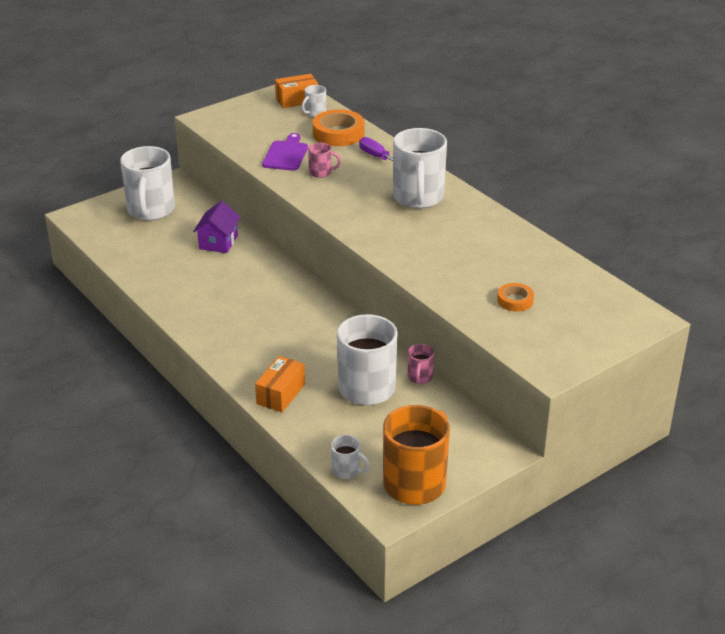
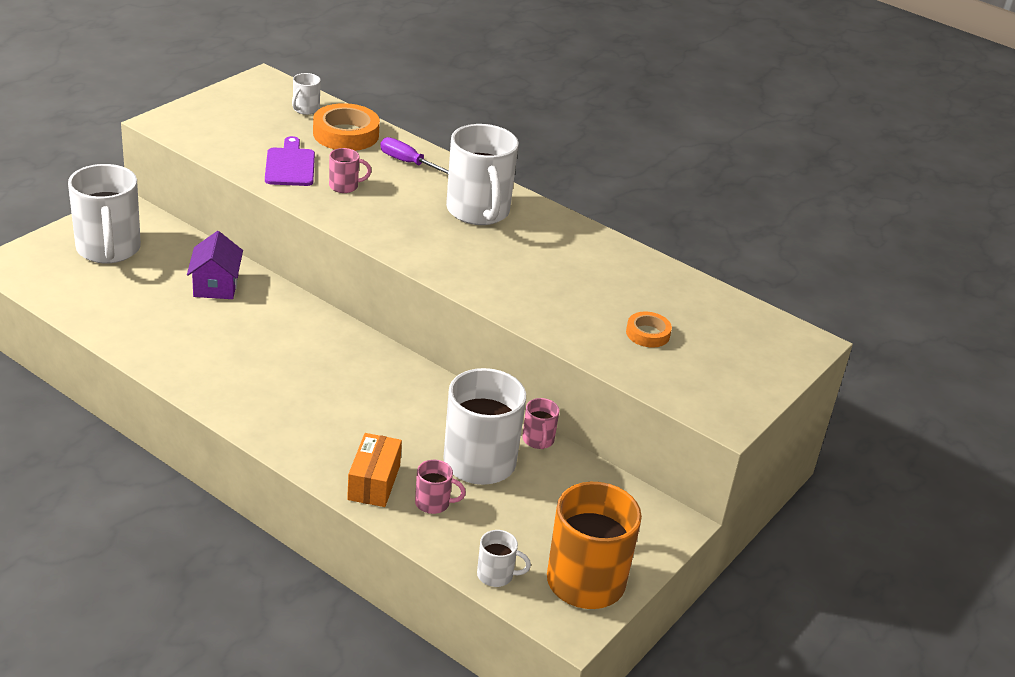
camera: 20 degrees left, 0 degrees up
(297, 100) = (275, 93): orange box -> none
(320, 414) = (433, 503): none -> pink mug

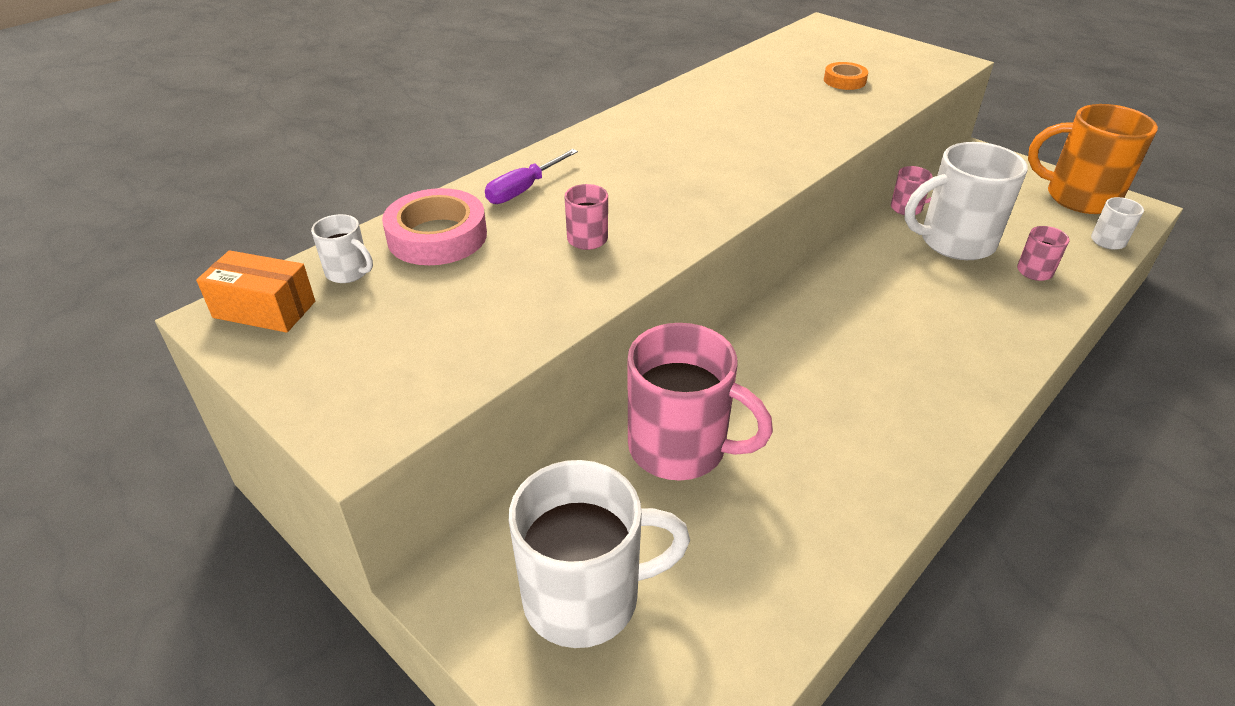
camera: 80 degrees left, 5 degrees up
(216, 285) = (680, 448): purple house -> pink mug
(290, 165) = (527, 285): purple cutting board -> none
(346, 134) = (437, 236): orange tape -> pink tape
(374, 482) = (1026, 307): orange box -> orange box (264, 309)
(478, 211) = (640, 149): white mug -> none

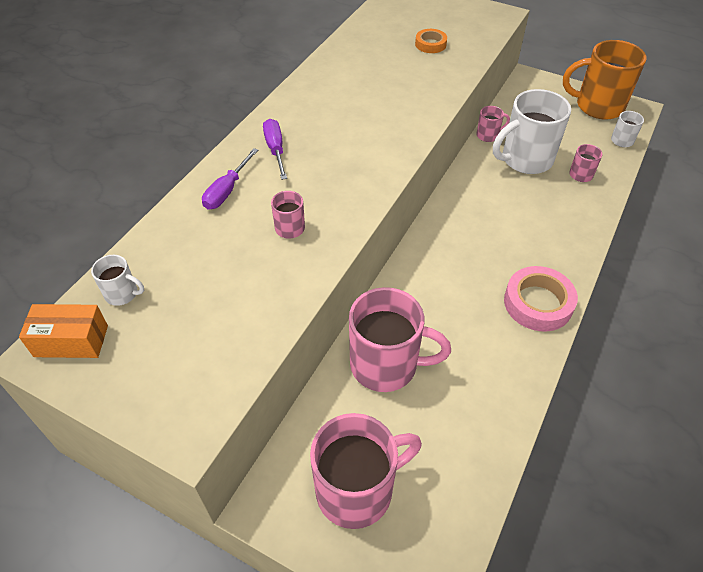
camera: 15 degrees left, 10 degrees up
(437, 236) = (177, 247): pink tape -> pink tape (538, 303)
(585, 597) = (357, 490): white mug -> pink mug
(602, 158) = (275, 149): none -> purple screwdriver

